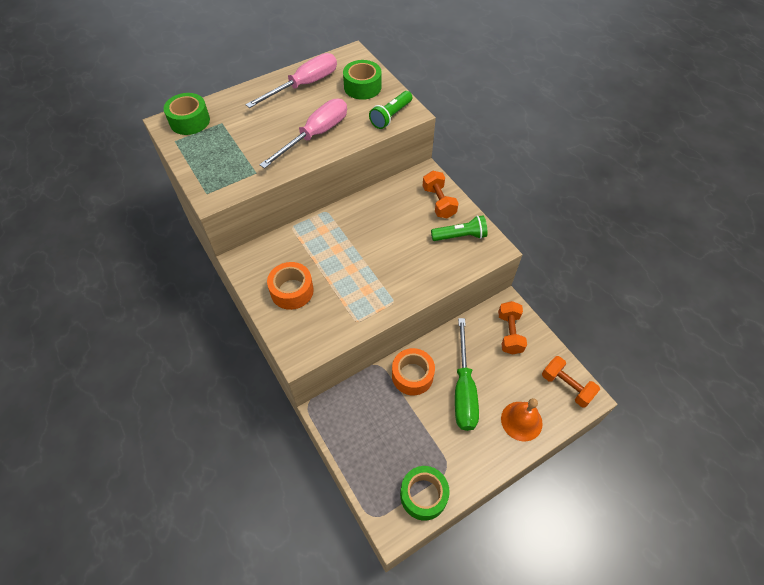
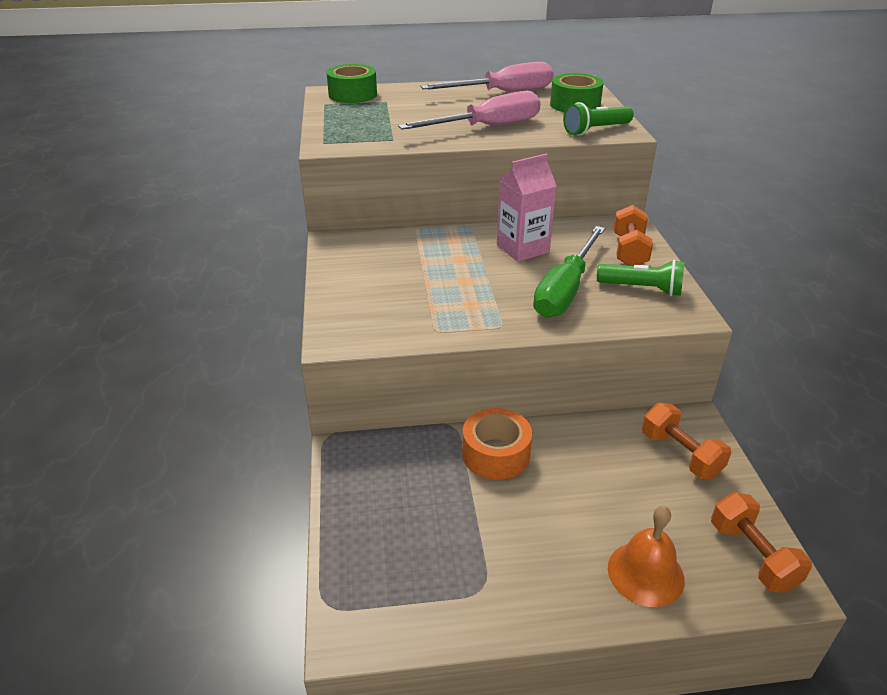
camera: 25 degrees right, 20 degrees down
(292, 291) = (373, 281): orange tape -> none
(372, 223) = (522, 248): none -> pink carton
(423, 495) = (422, 609): green tape -> none
(463, 389) = (567, 497): green screwdriver -> green screwdriver (565, 290)
(509, 333) = (680, 454): orange dumbbell -> orange dumbbell turned 60 degrees counterclockwise

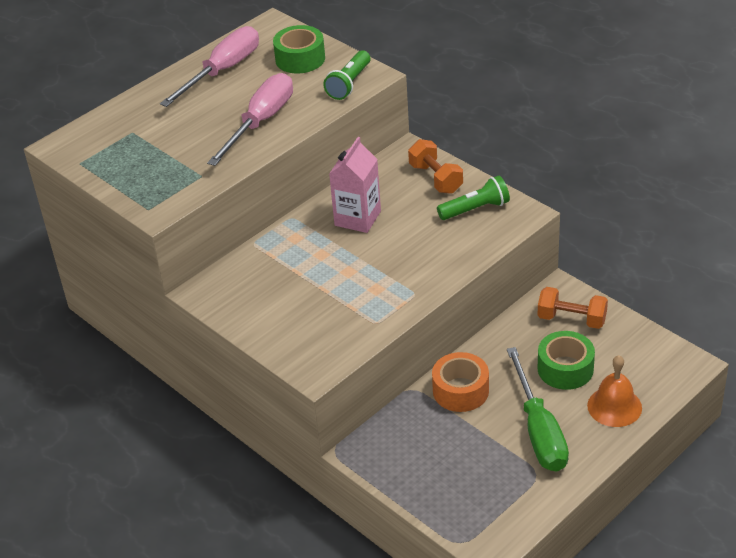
camera: 35 degrees left, 5 degrees up
(353, 94) = (89, 138): green tape -> green tape (565, 369)
(565, 290) = (426, 239): green screwdriver -> green screwdriver (539, 430)
(752, 555) = (660, 359): orange dumbbell -> none

